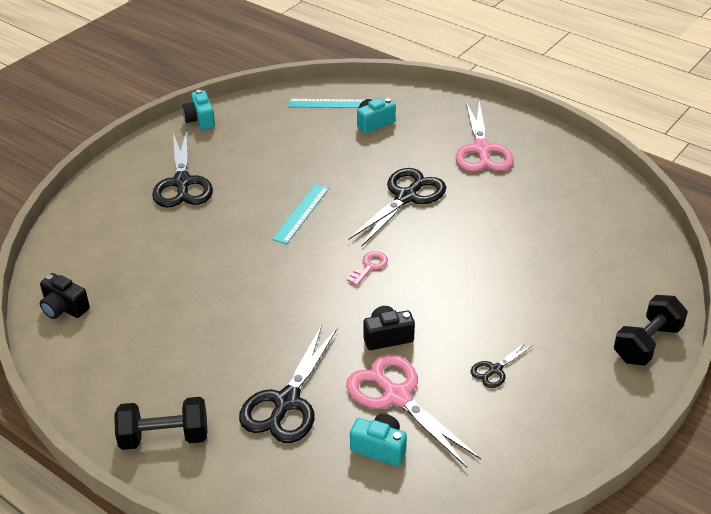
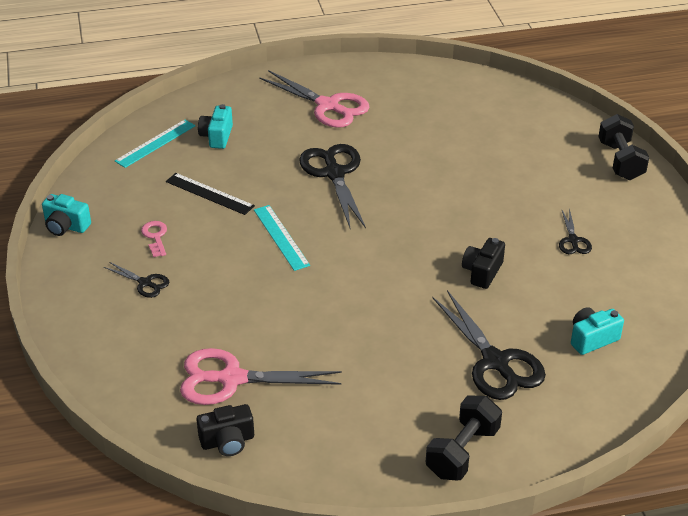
camera: 50 degrees left, 0 degrees up
(182, 183) = (145, 283): black scissors -> black scissors, size x0.49
(307, 156) = (209, 194): none -> black ruler
(369, 266) = (393, 237): pink key -> pink key (155, 237)
(397, 397) = (550, 302): pink scissors -> pink scissors (232, 379)

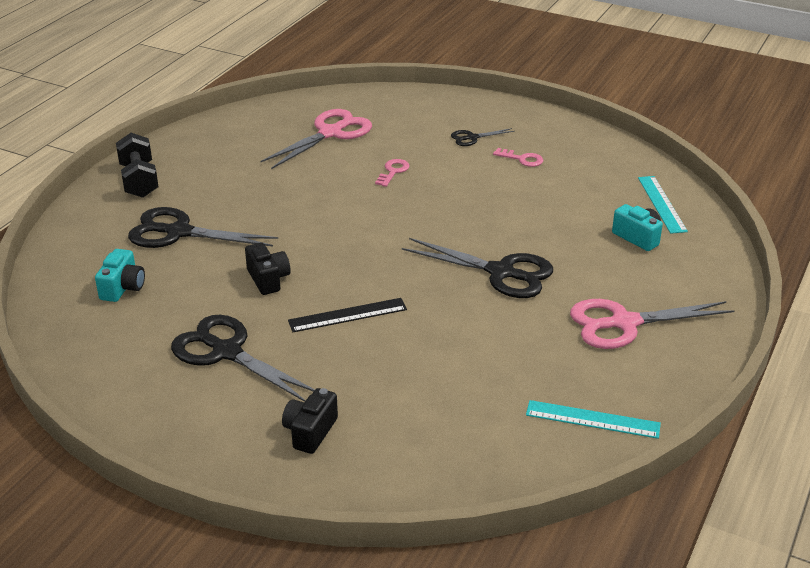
camera: 130 degrees right, 5 degrees down
(66, 226) = (583, 131): turquoise camera -> none
(209, 194) = (550, 201): black ruler -> black ruler (347, 315)
(227, 441) = (283, 113): black camera -> black camera (310, 432)
(257, 297) = (393, 171): none -> pink key
(281, 237) = (448, 208): turquoise ruler -> turquoise ruler (592, 419)
(573, 240) = (227, 352): black scissors -> black scissors, size x2.02
(620, 161) = (279, 471): black dumbbell -> none

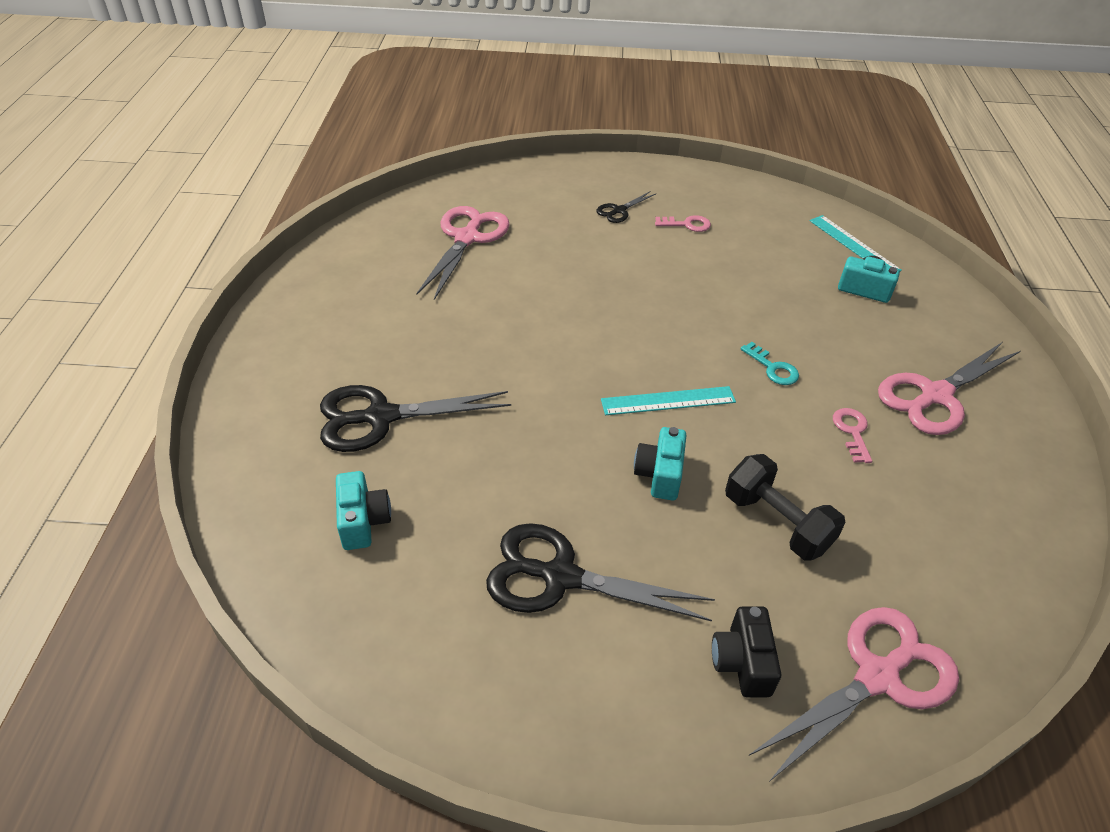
camera: 25 degrees left, 10 degrees up
(139, 181) = (281, 356): black dumbbell -> black dumbbell (776, 522)
(268, 279) = (535, 452): black camera -> none
(347, 315) = (659, 474): black ruler -> turquoise camera
(393, 171) = (569, 270): pink key -> pink key (852, 431)
(399, 468) = (877, 677): none -> pink scissors
(500, 272) = (773, 368): black scissors -> turquoise key
(592, 419) = (1006, 529): turquoise ruler -> turquoise ruler (668, 401)

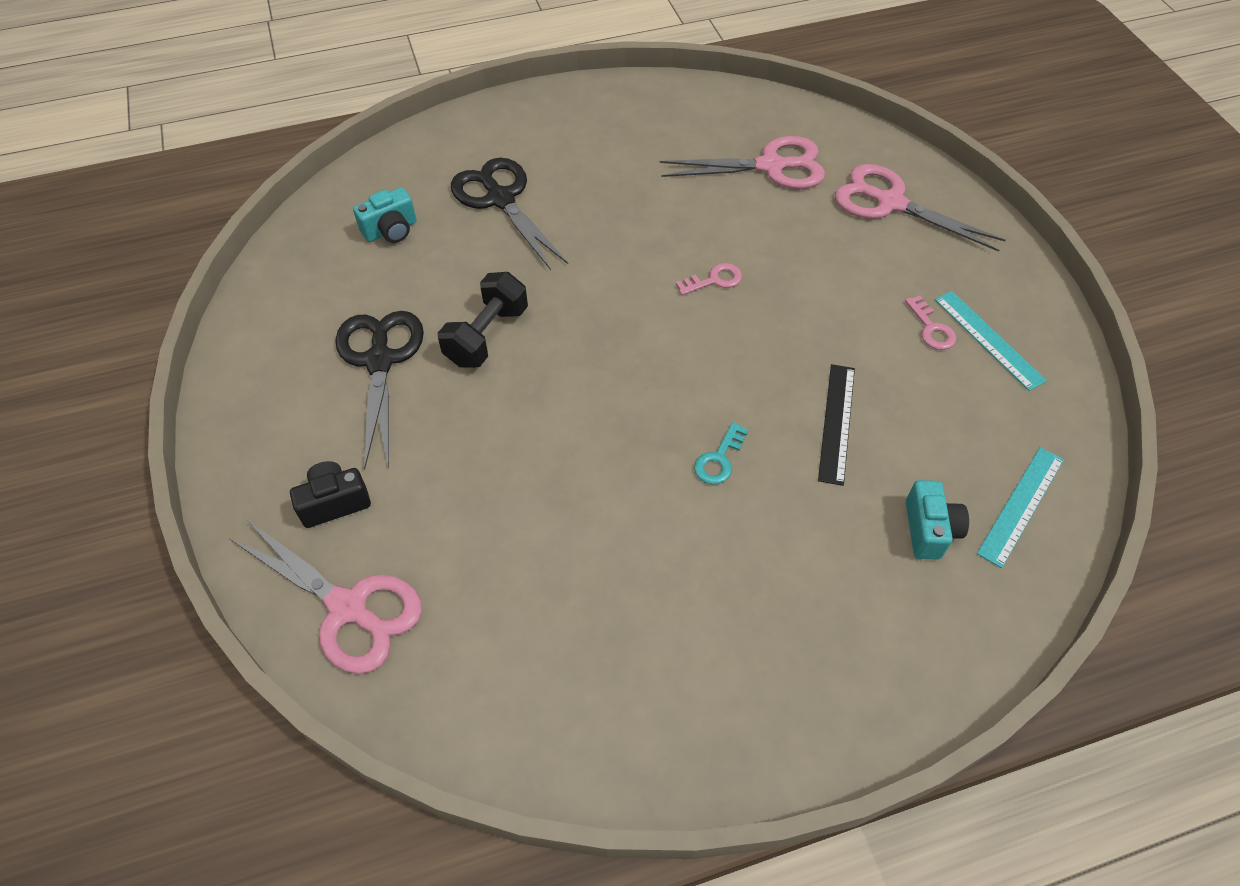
camera: 70 degrees right, 10 degrees up
(619, 210) = (911, 263): black scissors -> none
(659, 474) = (519, 398): turquoise camera -> none
(668, 401) = (620, 381): turquoise ruler -> turquoise ruler (988, 339)
(757, 297) = (836, 423): none -> black ruler
(776, 522) = (497, 501): black dumbbell -> black dumbbell (487, 335)
(852, 431) = (655, 549): pink key -> pink key (714, 280)
(935, 395) = (763, 629): pink scissors -> pink scissors (890, 203)

